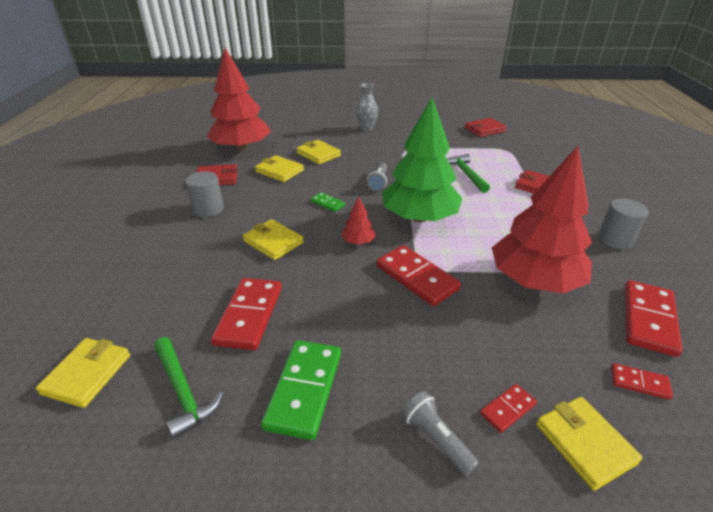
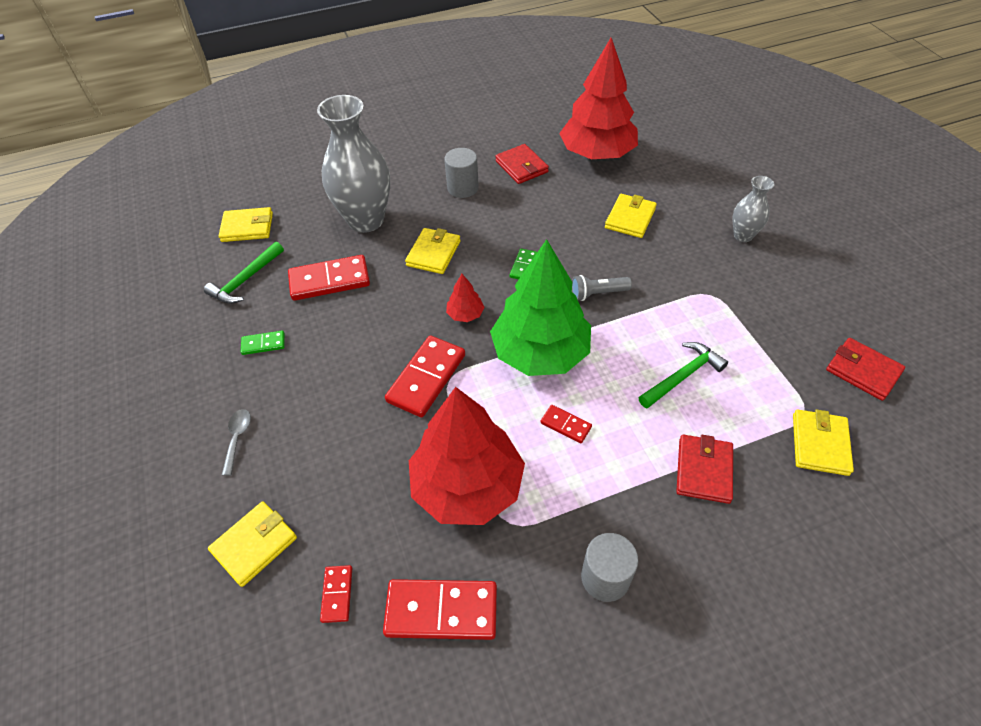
camera: 70 degrees right, 15 degrees up
(186, 272) = (366, 220): none -> grey vase
(279, 171) = (567, 203): yellow wallet -> yellow wallet (820, 444)
(304, 390) = (263, 344): green domino -> green domino, size x0.51
(436, 439) = (237, 438): grey flashlight -> grey spoon
(507, 409) = (277, 483): red domino -> red domino (566, 425)

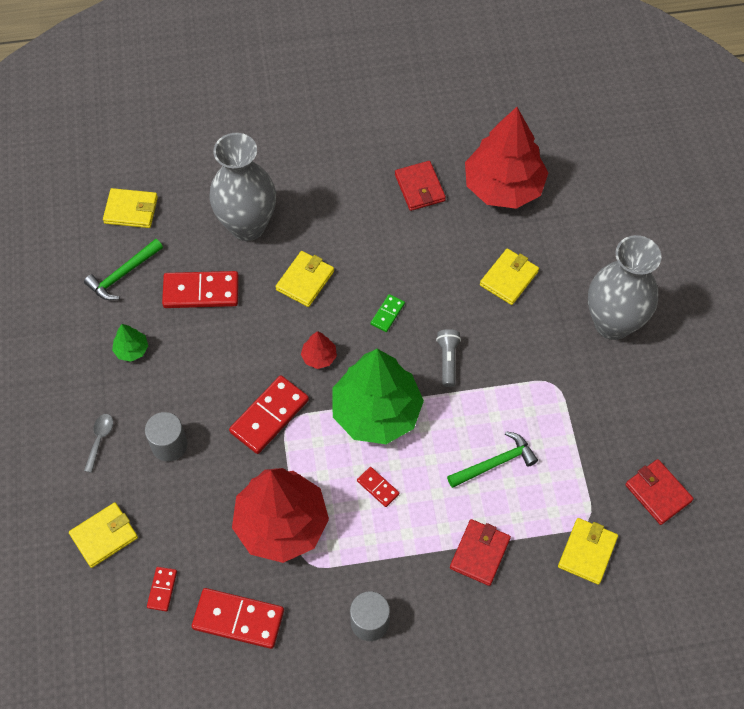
camera: 10 degrees right, 10 degrees up
(263, 344) = (131, 349): green domino -> green tree
(463, 188) = (352, 204): grey cylinder -> grey cylinder (169, 445)
(597, 293) = (448, 360): grey flashlight -> grey flashlight turned 90 degrees clockwise
(743, 236) = (612, 323): grey vase -> grey vase, size x1.99

